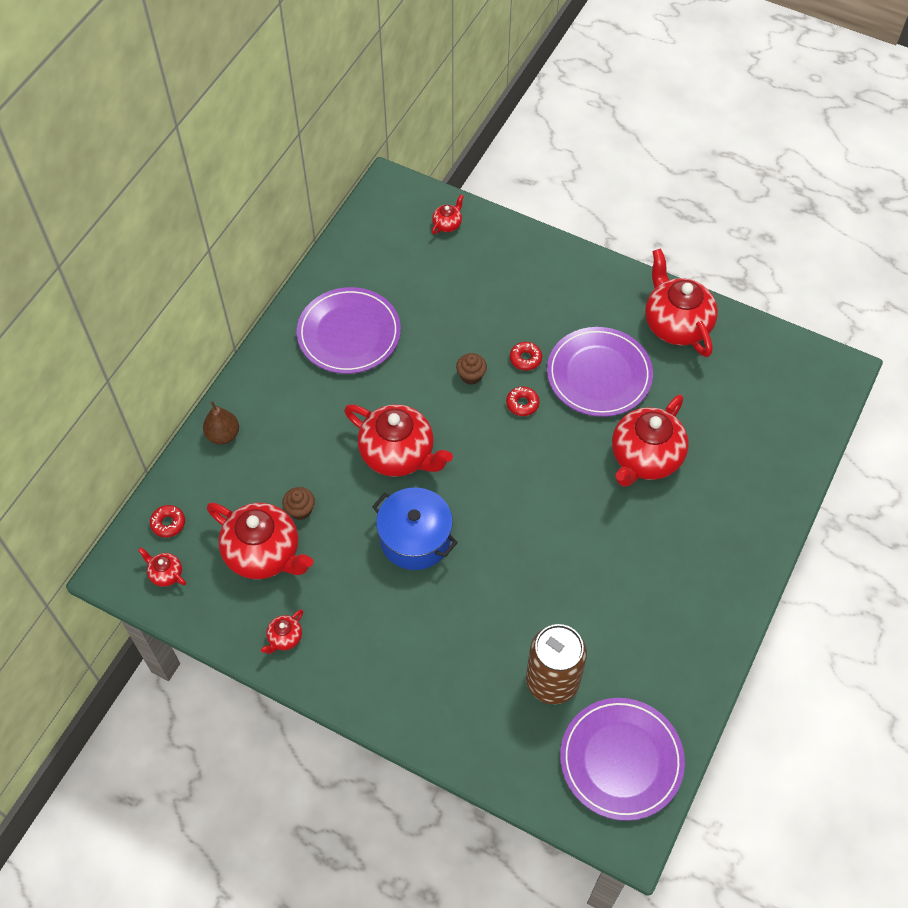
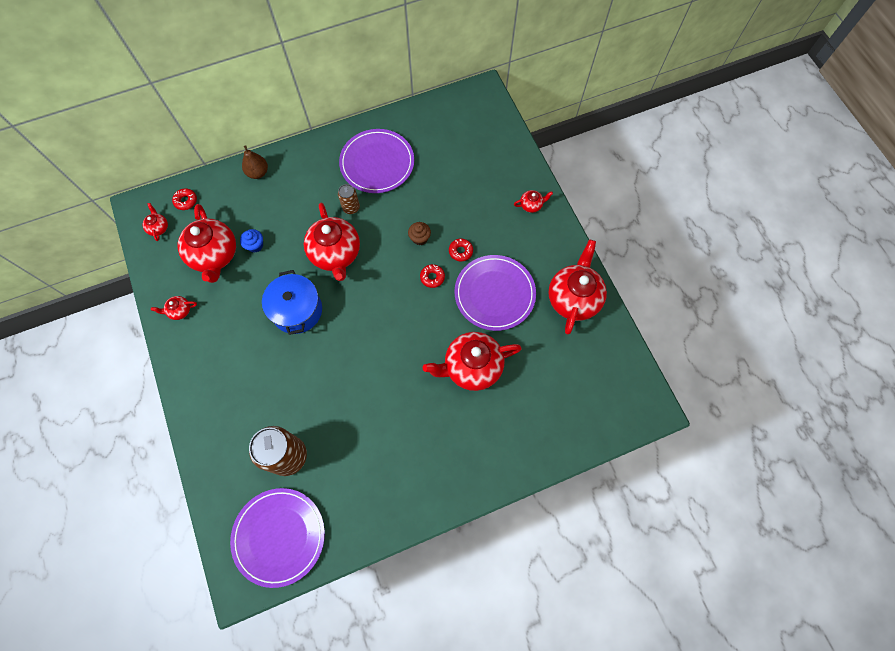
camera: 40 degrees right, 10 degrees up
(300, 510) = (255, 245): brown cupcake -> blue cupcake
(367, 397) = (351, 208): none -> brown can
(447, 224) = (494, 137): red teapot -> red teapot (531, 205)

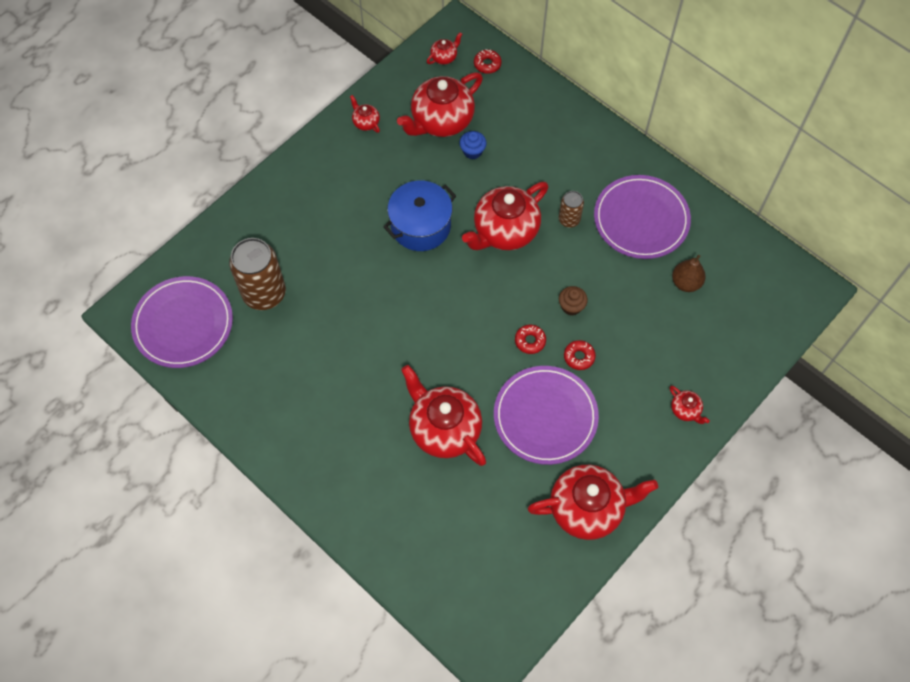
camera: 65 degrees right, 5 degrees down
(258, 173) = (558, 111): brown pear -> brown pear (686, 283)

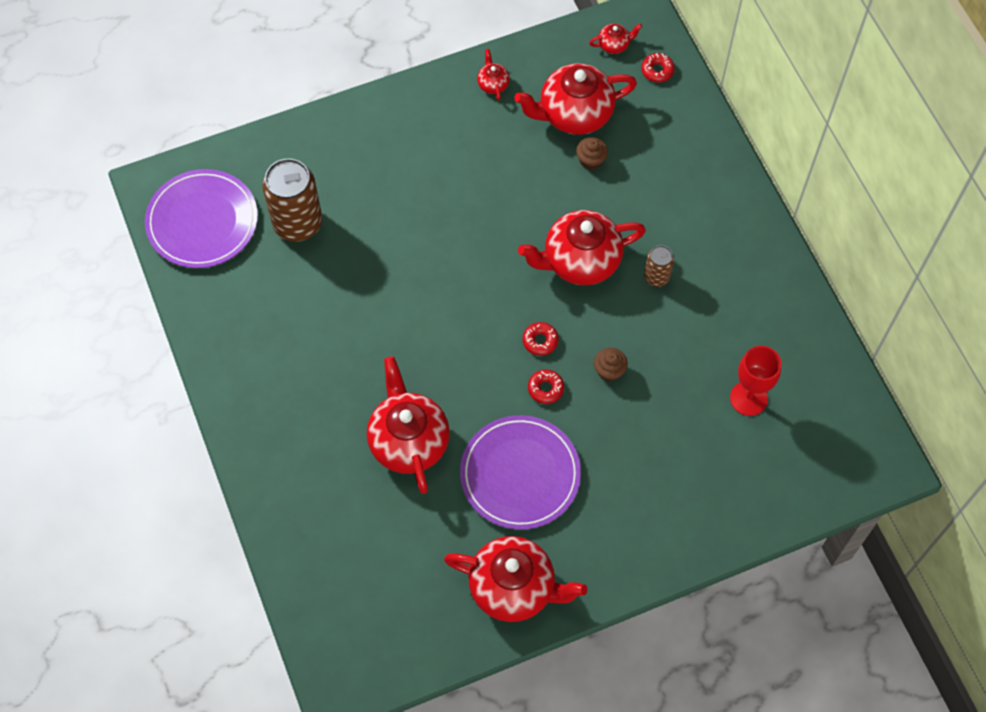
camera: 25 degrees right, 0 degrees up
(420, 226) = (494, 219): blue pot -> none
(472, 151) = (591, 160): blue cupcake -> brown cupcake
(579, 357) = (589, 427): red donut -> red donut (540, 341)
(641, 219) = (736, 309): purple plate -> none
(685, 410) = (673, 533): red teapot -> none
(686, 283) = (748, 398): brown pear -> red goblet

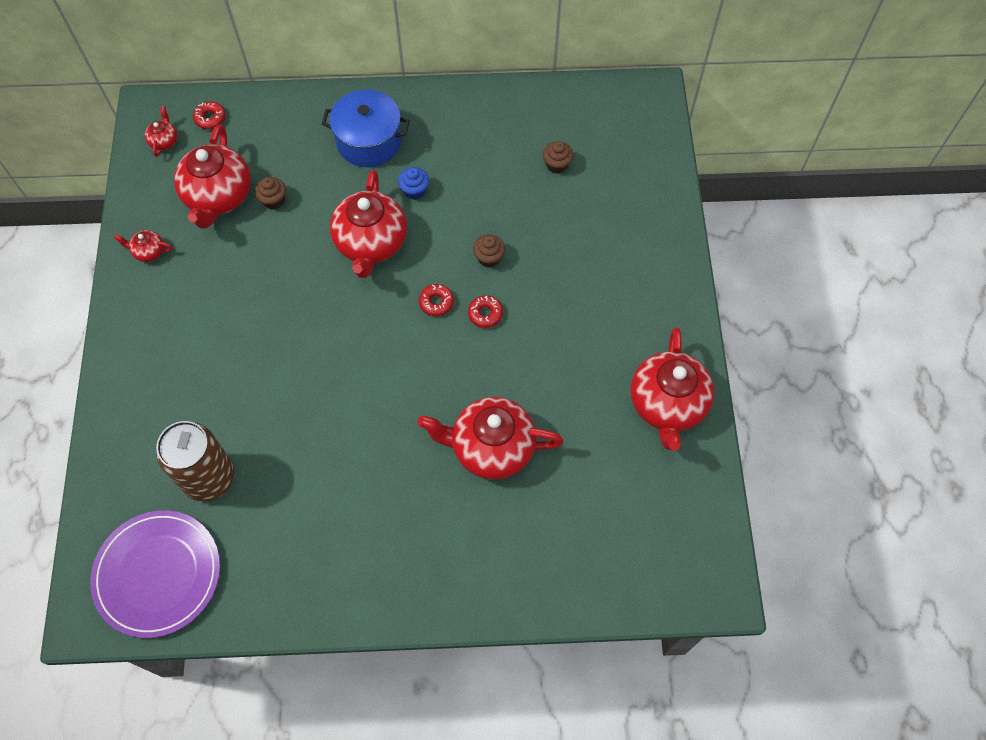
camera: 70 degrees left, 0 degrees up
(513, 587) = (667, 404): red teapot -> red teapot turned 150 degrees clockwise
(520, 474) = (560, 362): purple plate -> none
(656, 277) = (414, 190): brown can -> blue cupcake
(695, 215) = (369, 141): none -> blue pot
(748, 398) = (557, 165): red goblet -> brown cupcake

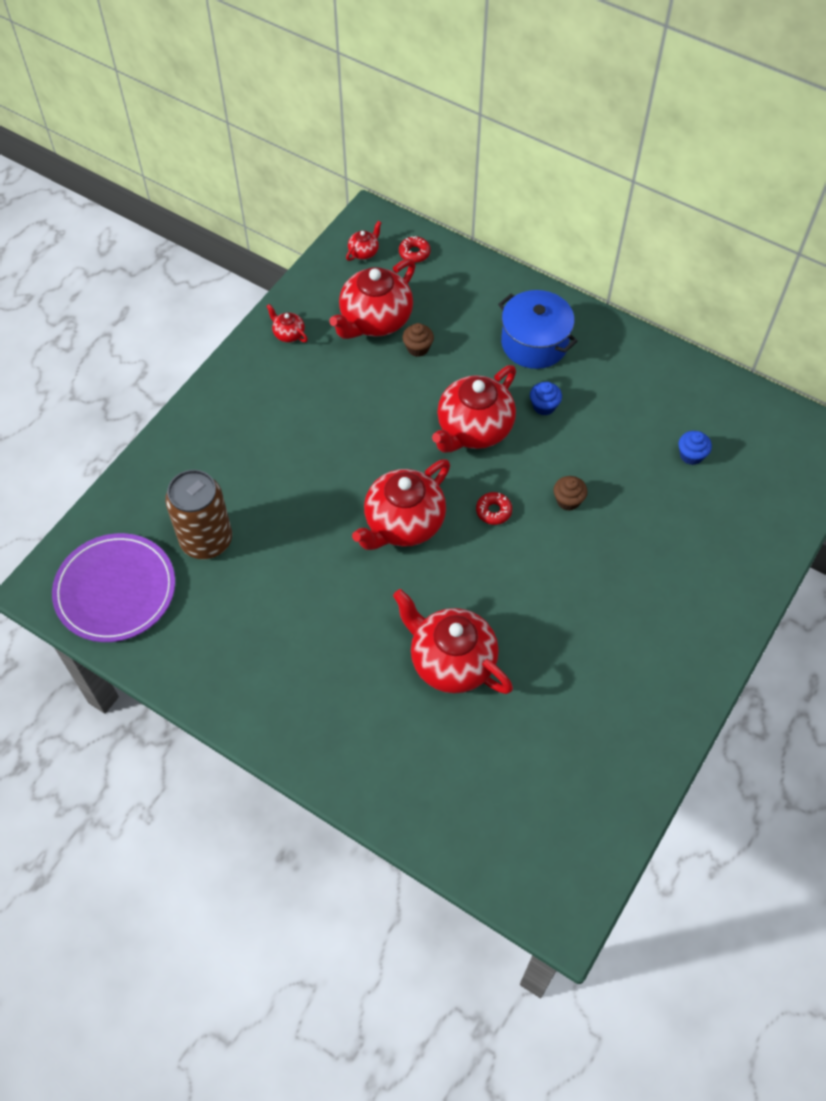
camera: 35 degrees right, 5 degrees down
(485, 314) = (529, 546): red donut -> none
(557, 165) = (691, 455): brown cupcake -> blue cupcake
(667, 404) = (638, 724): red teapot -> red teapot (403, 523)

